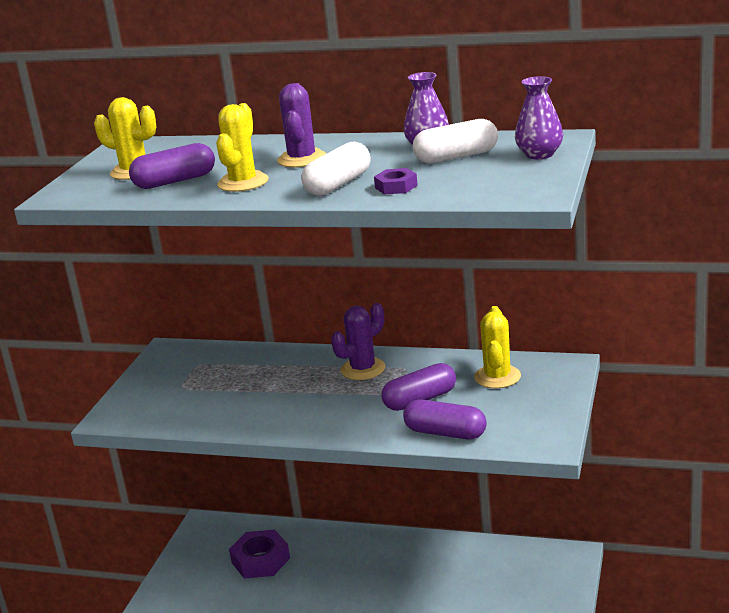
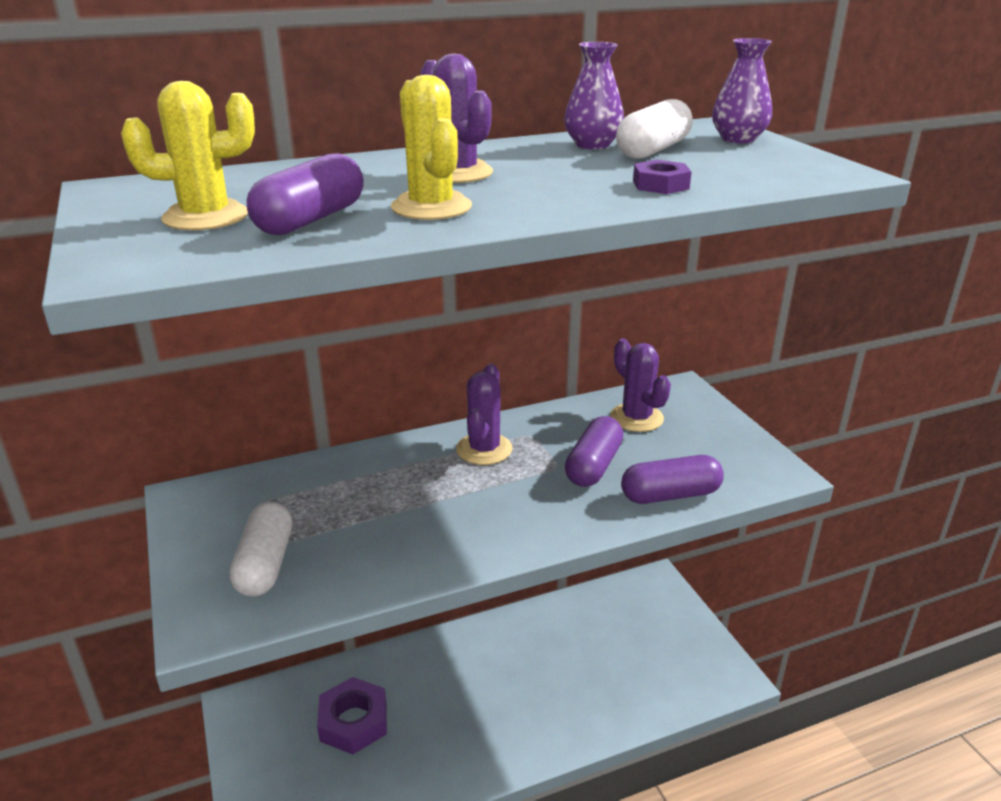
camera: 40 degrees left, 5 degrees up
(338, 184) = (578, 192): white capsule -> white capsule (265, 564)
(497, 377) = (636, 418): yellow cactus -> purple cactus

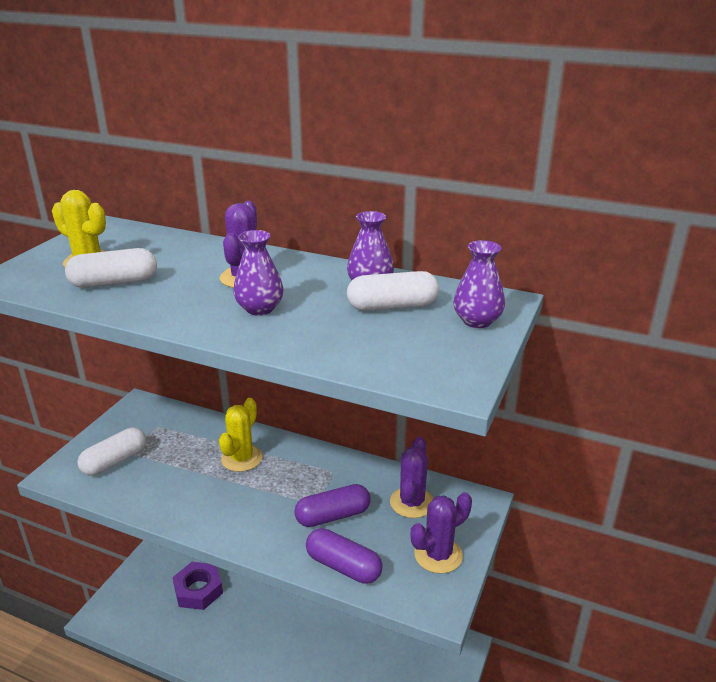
camera: 45 degrees right, 0 degrees up
(310, 220) = (114, 282): purple capsule -> white capsule
(431, 207) = (174, 298): yellow cactus -> yellow cactus (242, 458)
(484, 449) = (294, 465): purple cactus -> purple cactus (438, 555)
(548, 185) = (260, 308): none -> purple vase
(660, 185) = (315, 337): purple nut -> none

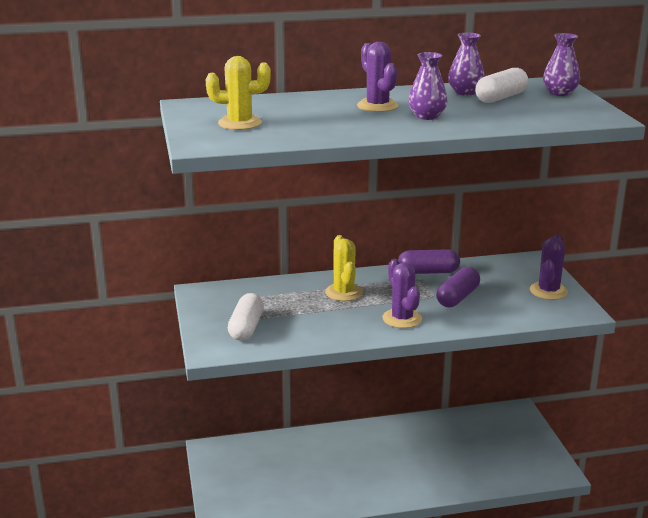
camera: 35 degrees left, 5 degrees down
(114, 282) = (294, 128): white capsule -> none
(198, 590) = (286, 465): purple nut -> none
(343, 566) = (503, 316): purple capsule -> purple capsule (428, 272)
(412, 502) = (495, 274): purple cactus -> purple cactus (402, 319)

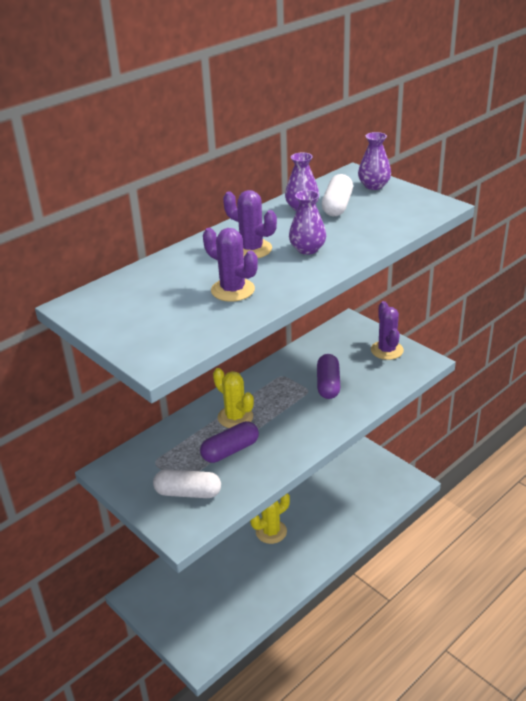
camera: 30 degrees left, 10 degrees up
(239, 123) = (157, 315): yellow cactus -> yellow cactus (271, 532)
(246, 327) = (188, 493): white capsule -> white capsule turned 60 degrees counterclockwise
(402, 319) = (306, 425): purple cactus -> purple cactus (232, 290)
(428, 272) = (282, 367): purple capsule -> purple capsule (230, 450)

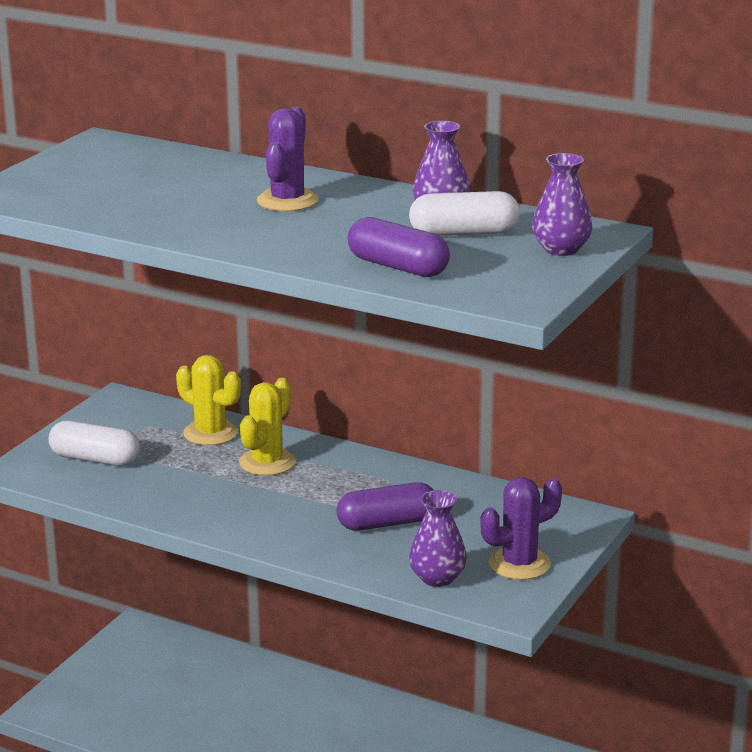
camera: 70 degrees right, 10 degrees down
(188, 493) = (95, 459): white capsule -> white capsule turned 60 degrees counterclockwise
(230, 450) = (191, 472): purple capsule -> purple capsule (398, 267)
(232, 290) = (169, 206): purple cactus -> none
(271, 532) = (304, 723): yellow cactus -> yellow cactus (210, 433)
(307, 249) = (306, 231): purple vase -> purple vase (437, 578)

